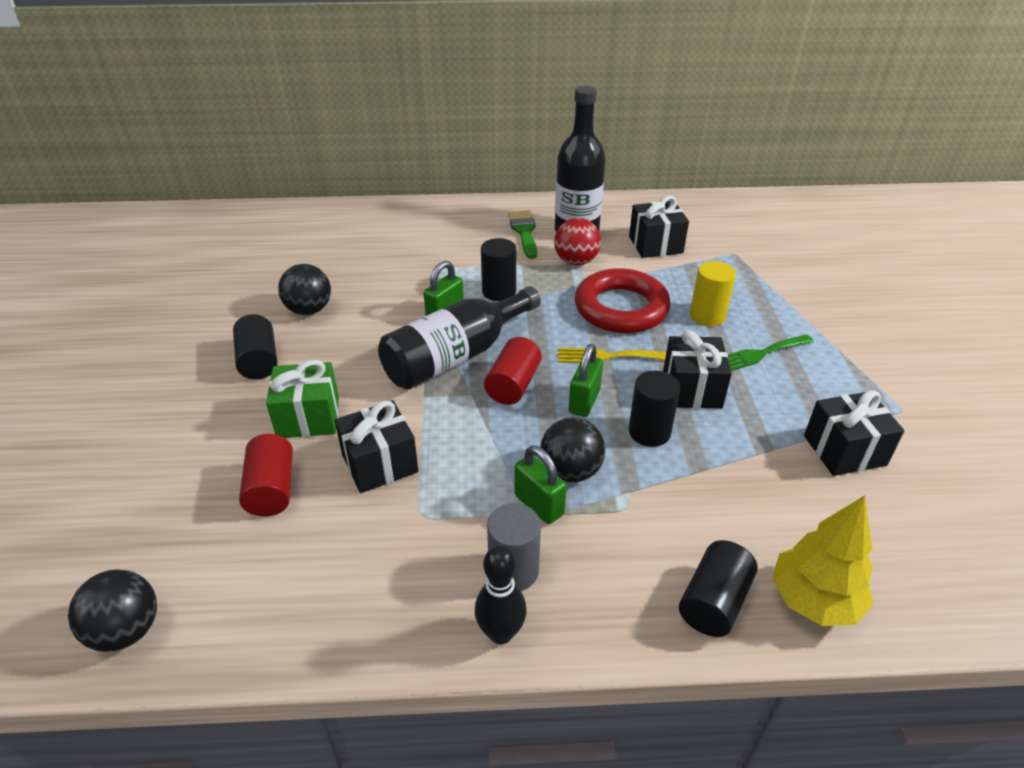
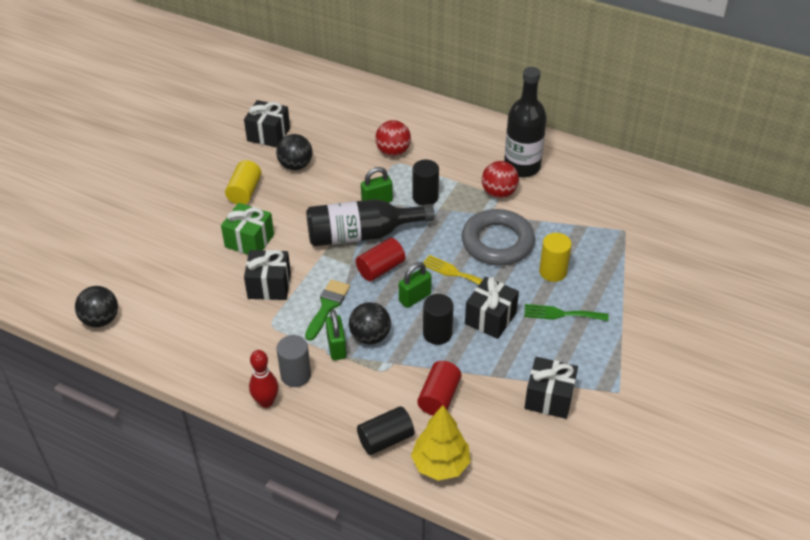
camera: 30 degrees right, 5 degrees up
(259, 361) = (245, 192): black cylinder -> yellow cylinder
(272, 489) = (205, 276): red cylinder -> red cylinder (439, 397)
(421, 259) = (393, 151): none -> red ball
(501, 633) = (266, 402): black bowling pin -> red bowling pin
(524, 232) = (483, 154): green brush -> green brush (327, 306)
(621, 308) = (497, 242): red ring -> grey ring
(655, 245) = (571, 200): black gift -> black gift (268, 134)

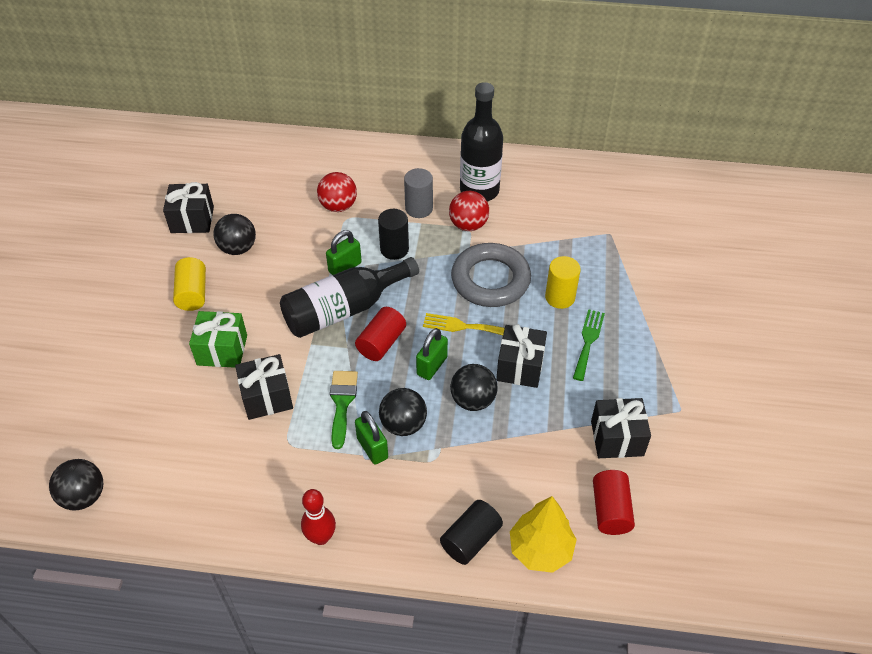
camera: 20 degrees left, 5 degrees up
(296, 375) = (341, 495): grey cylinder -> grey cylinder (419, 208)
(437, 333) = (473, 400): black cylinder -> black ball
(439, 397) = (506, 472): red cylinder -> red cylinder (610, 510)
(561, 314) = (588, 341): green fork -> green fork turned 120 degrees clockwise

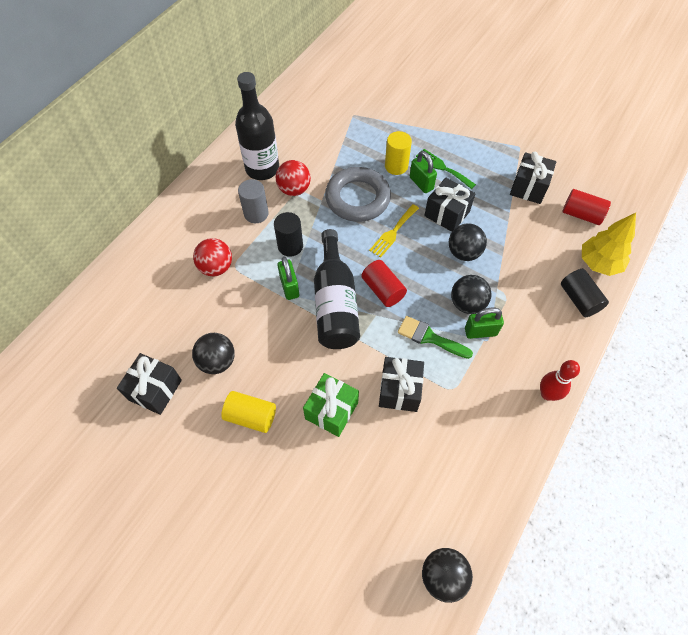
camera: 65 degrees left, 10 degrees up
(432, 366) = (421, 265): green padlock -> green padlock (421, 183)

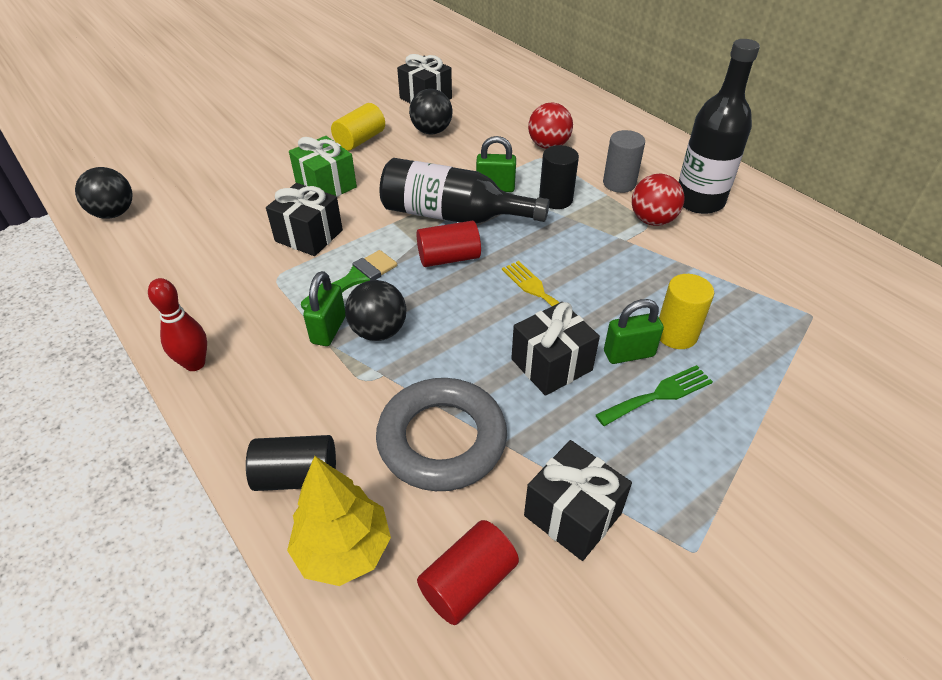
camera: 110 degrees right, 15 degrees down
(357, 198) = (618, 274): grey ring -> grey ring (442, 439)
(464, 253) = (466, 359): black ball -> none

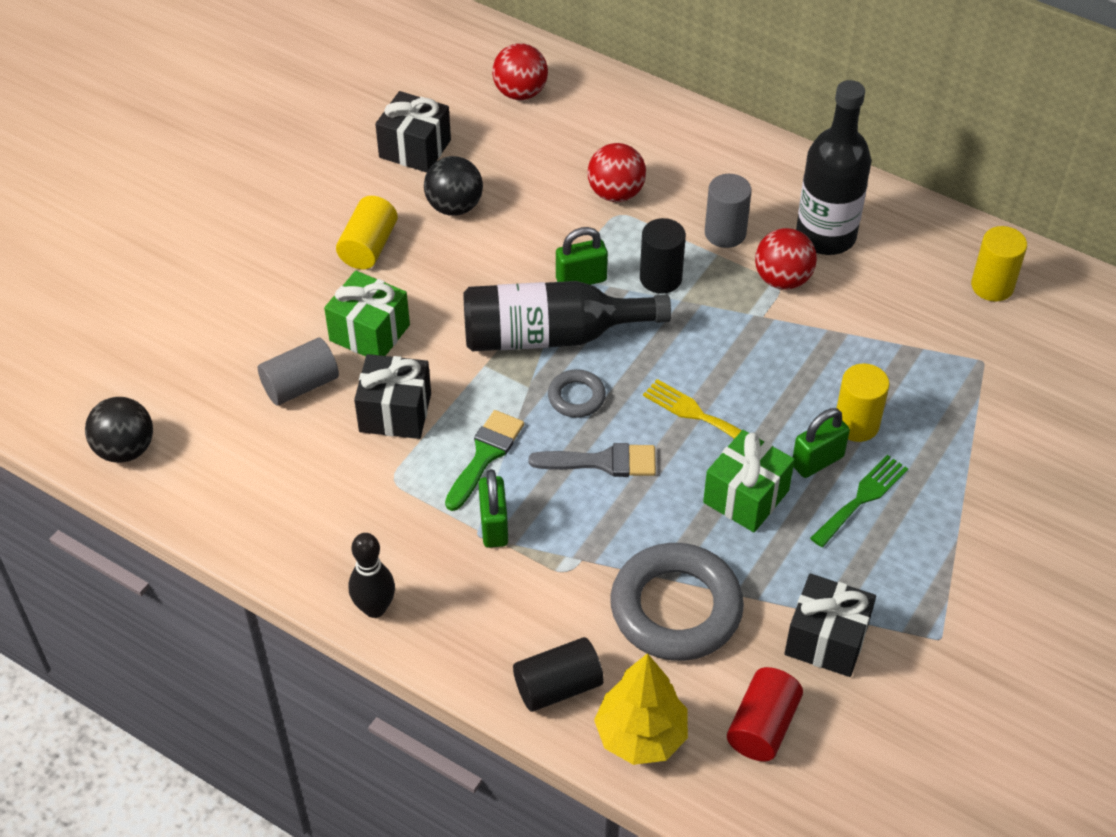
camera: 20 degrees left, 5 degrees up
(195, 363) = (375, 608): red bowling pin -> black bowling pin
(257, 204) = (300, 385): none -> grey cylinder
(379, 331) = (549, 512): black ball -> none
(443, 307) = (603, 462): none -> grey brush
(449, 258) = (576, 397): red cylinder -> grey ring
(512, 84) = (520, 93): none -> red ball
(551, 364) = (746, 496): black gift -> green gift
(835, 263) = (992, 286): none -> yellow cylinder

